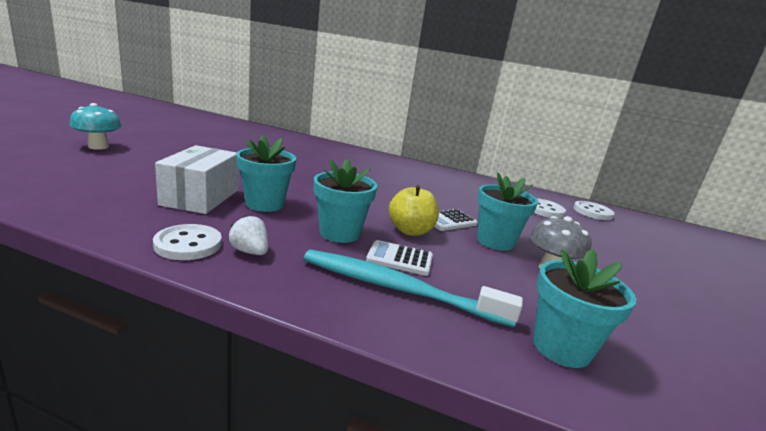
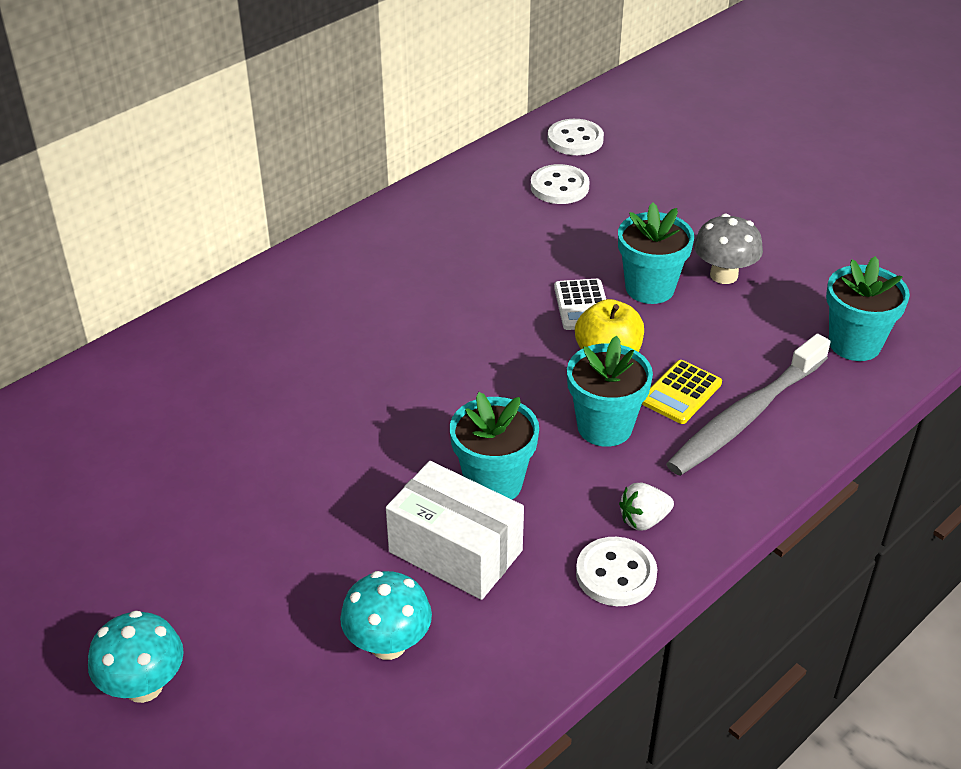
camera: 60 degrees left, 20 degrees up
(120, 185) = (388, 644): none -> turquoise mushroom
(398, 289) = (745, 416): turquoise toothbrush -> grey toothbrush
(400, 259) = (681, 393): white calculator -> yellow calculator

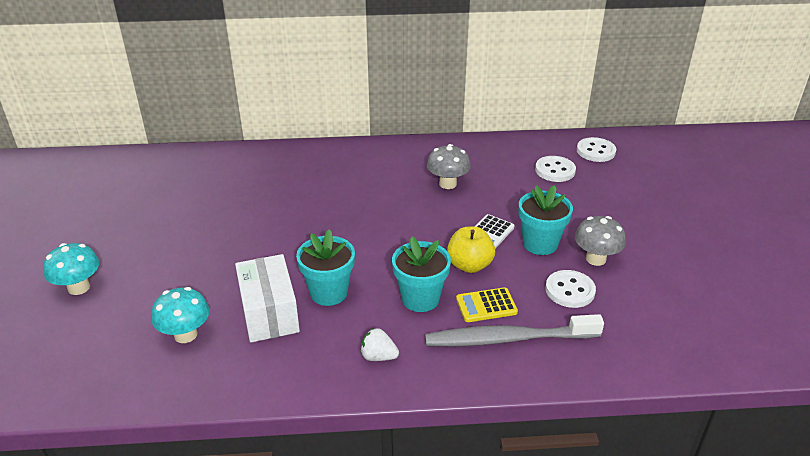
camera: 40 degrees right, 5 degrees down
(458, 266) = (447, 184): none -> grey mushroom
(616, 574) = (328, 373): white button -> white button (570, 290)
(854, 344) = (634, 339): turquoise flower pot -> none

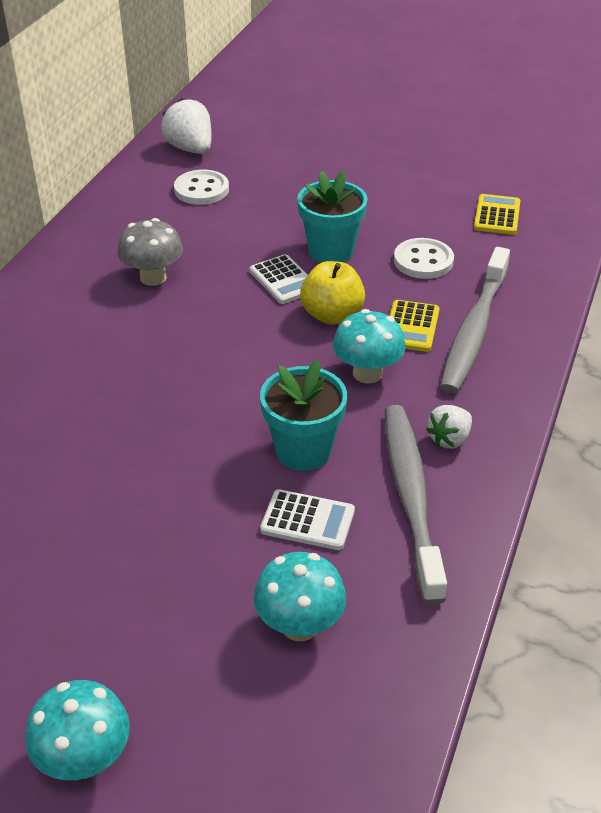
camera: 65 degrees left, 5 degrees up
(269, 313) = (307, 521): white box -> white calculator
(312, 352) = (411, 497): none -> grey toothbrush
(420, 299) = (367, 373): turquoise flower pot -> turquoise mushroom
(595, 151) = (190, 149): white button -> white strawberry
(595, 259) = (384, 225): grey mushroom -> none
(670, 315) = (497, 215): none -> yellow calculator

